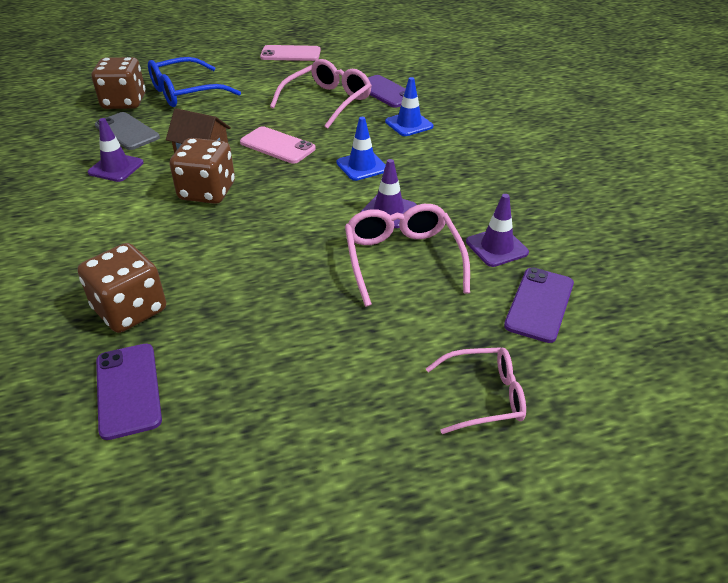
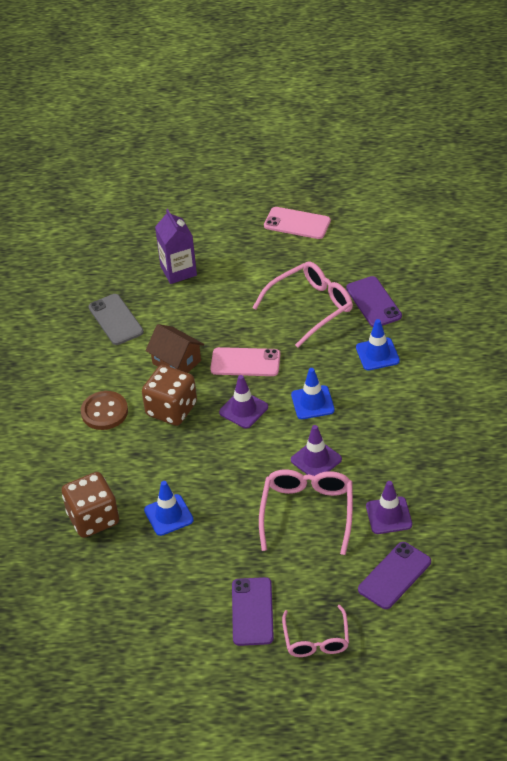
camera: 20 degrees right, 5 degrees up
(116, 168) = (100, 366): purple traffic cone -> purple traffic cone (243, 410)
(124, 102) = (118, 276): brown dice -> none
(127, 204) = (104, 412): none -> brown button
(128, 390) = (84, 583): purple phone -> purple phone (252, 611)
(186, 92) = (178, 271): blue glasses -> purple carton
(231, 290) = (168, 515): none -> blue traffic cone
(277, 146) = (245, 362): pink phone -> pink phone turned 45 degrees counterclockwise
(483, 396) = (316, 639): pink glasses -> pink glasses turned 75 degrees clockwise

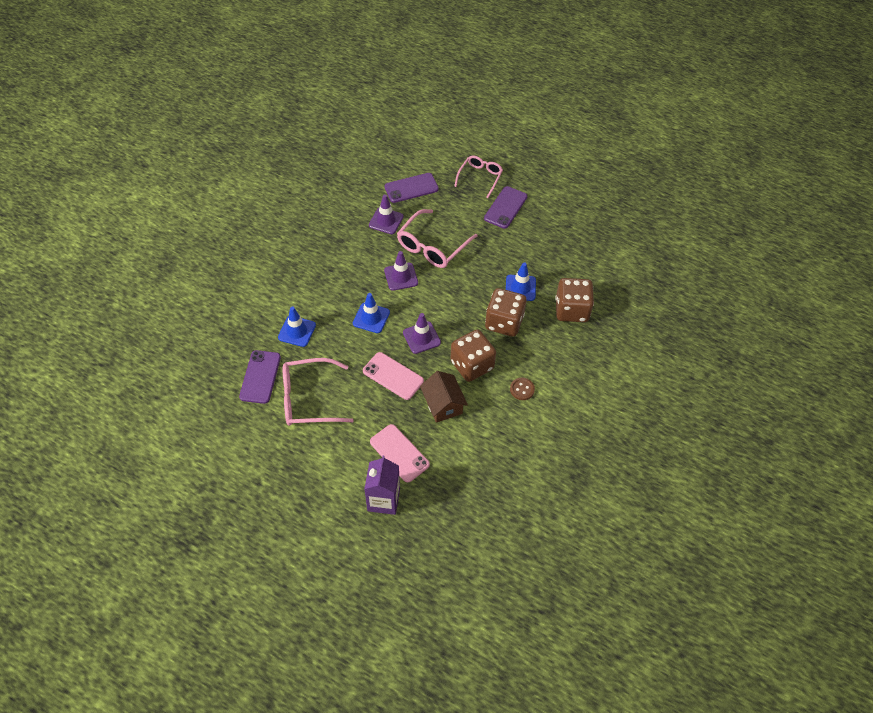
camera: 155 degrees left, 10 degrees up
(104, 412) = (522, 389): brown button -> brown button, size x0.62
(116, 320) = (466, 475): grey phone -> none
(164, 467) = (504, 322): none -> brown dice
(297, 223) = (248, 495): pink phone -> pink phone (399, 453)

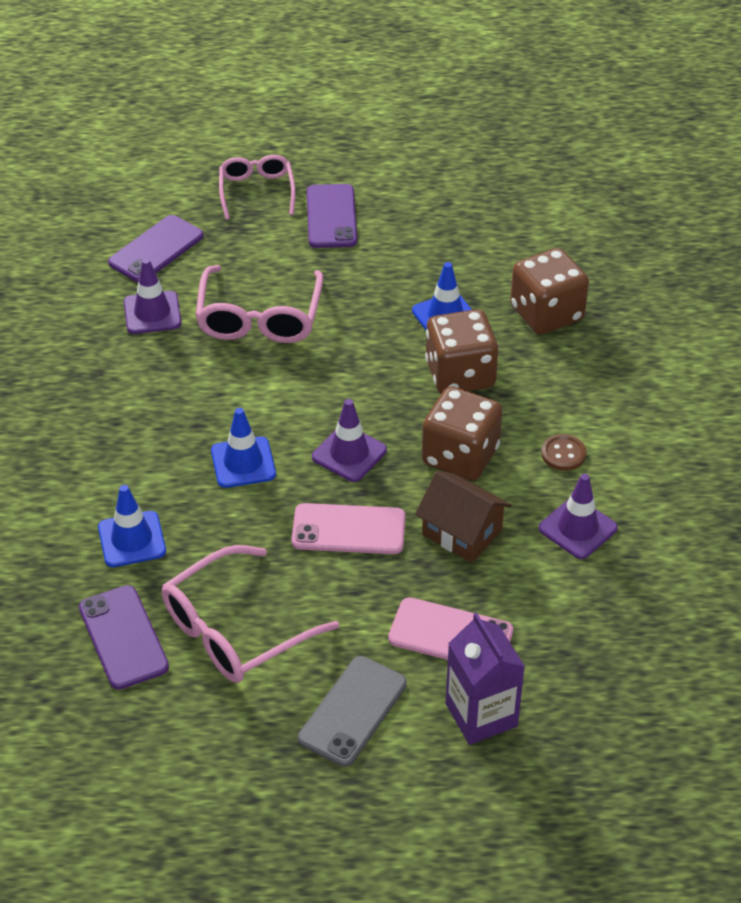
camera: 30 degrees left, 10 degrees down
(329, 466) = (352, 711): none -> grey phone
(401, 276) = (243, 382): purple traffic cone -> purple traffic cone (577, 528)

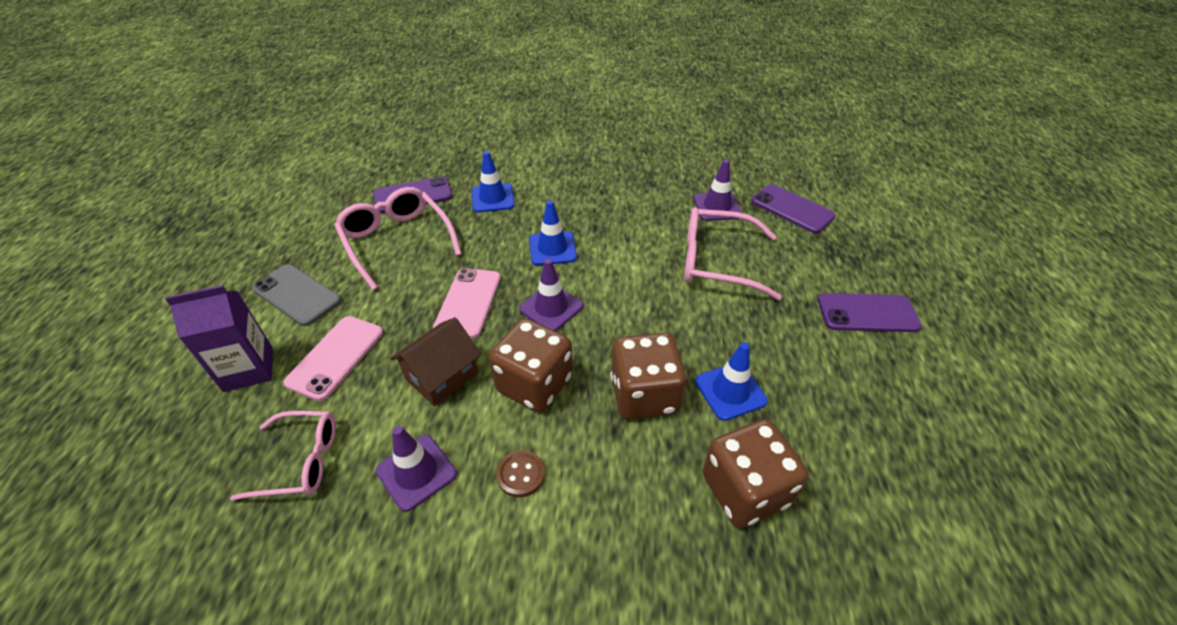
camera: 95 degrees right, 0 degrees up
(257, 192) = (887, 265): pink glasses -> pink glasses (300, 461)

